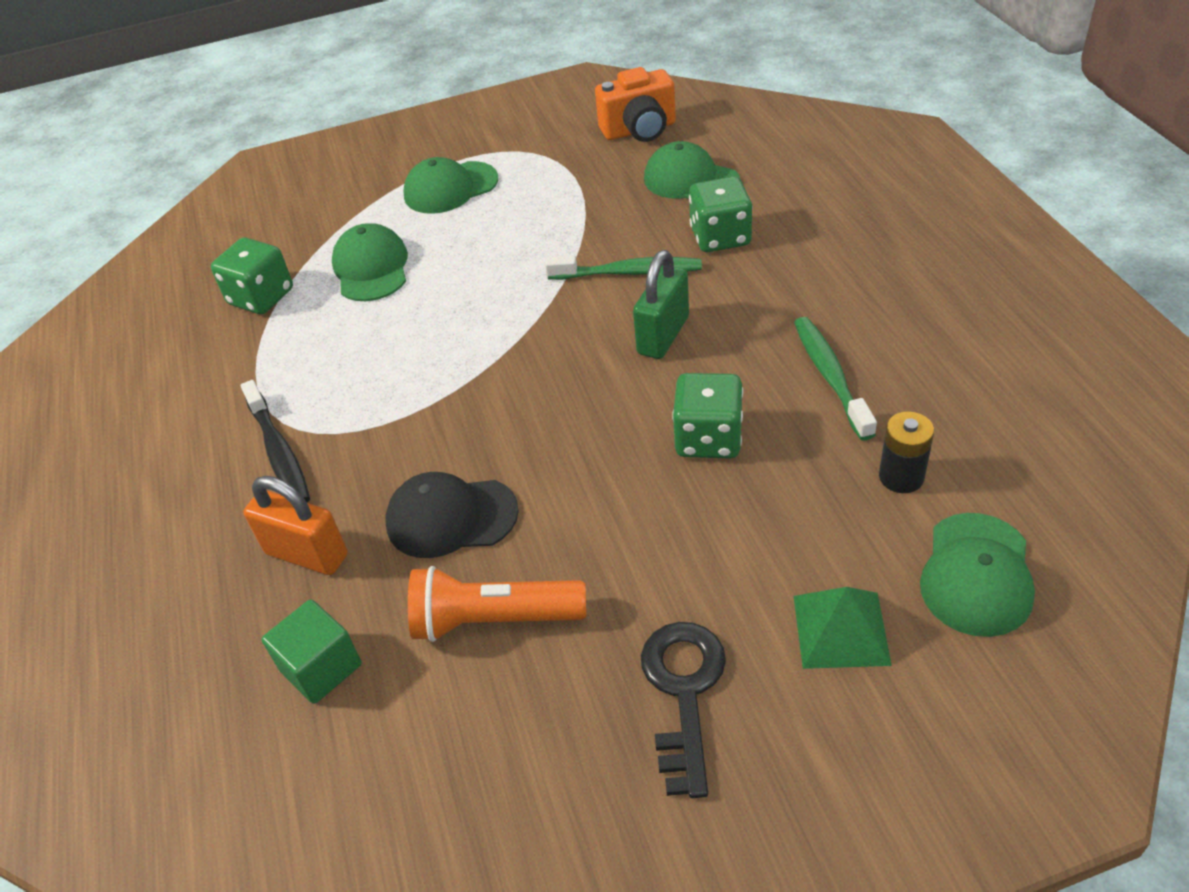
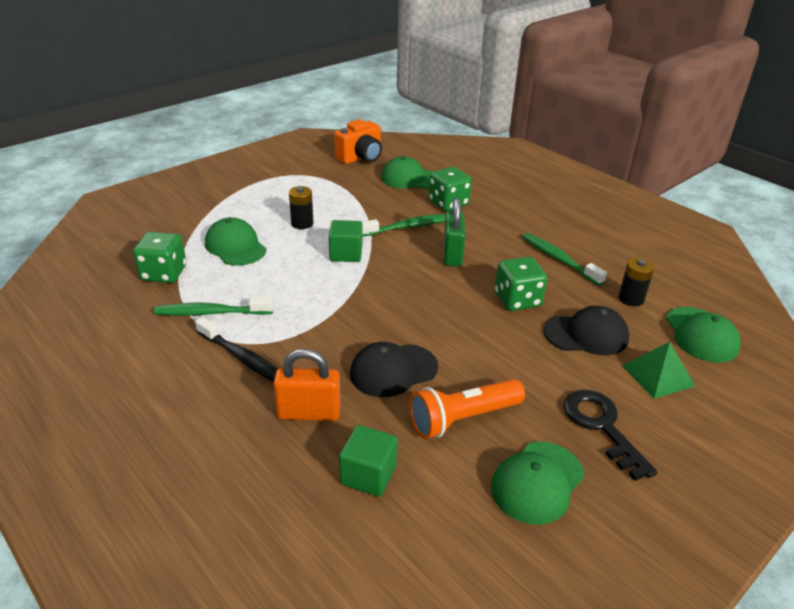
camera: 30 degrees left, 10 degrees down
(281, 371) = (211, 313): none -> green toothbrush
(450, 188) = (259, 198): green cap -> green cap (537, 482)
(481, 242) = (302, 223): none -> black battery
(509, 306) = (346, 254): none -> green cube
(775, 526) = (586, 335): none -> black cap

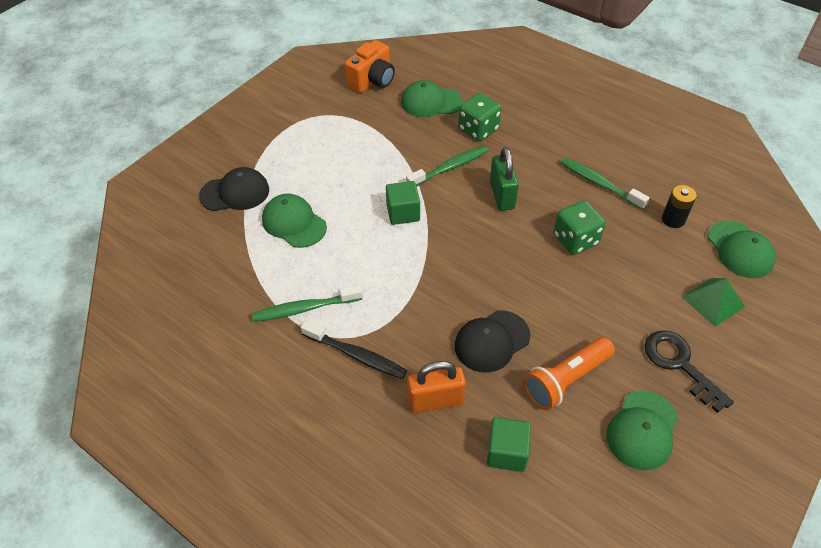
camera: 10 degrees left, 15 degrees up
(164, 273) = (239, 270): green dice -> none
(302, 223) = (347, 181): black battery -> none
(586, 335) = (644, 268): black cap -> black cap (235, 193)

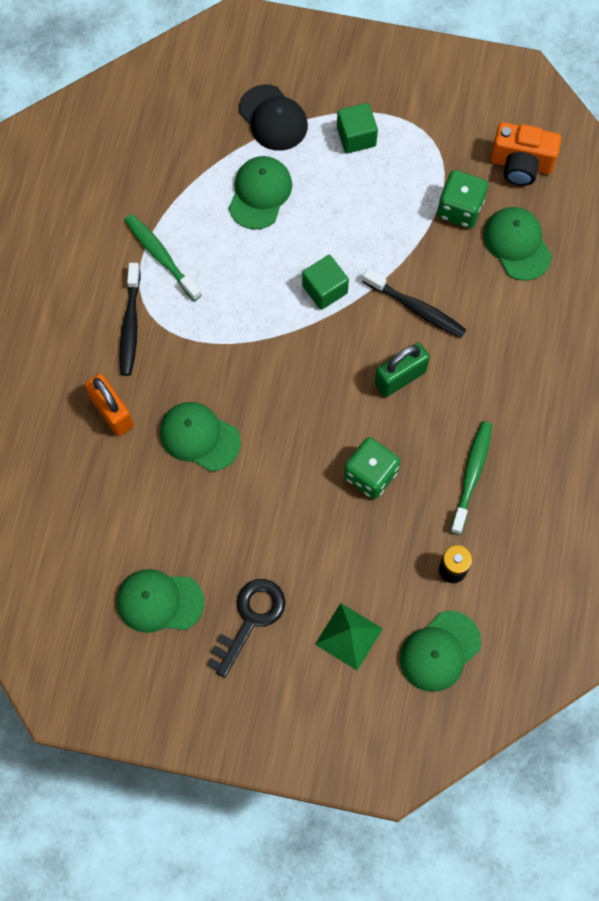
camera: 65 degrees right, 20 degrees up
(450, 167) = (416, 308): green toothbrush -> black toothbrush
(478, 130) = (495, 314): green dice -> green dice (460, 209)
(492, 341) = (199, 437): black cap -> green cap
(506, 452) = (87, 491): green cube -> green cube (356, 137)
(566, 380) = (184, 518): orange flashlight -> none

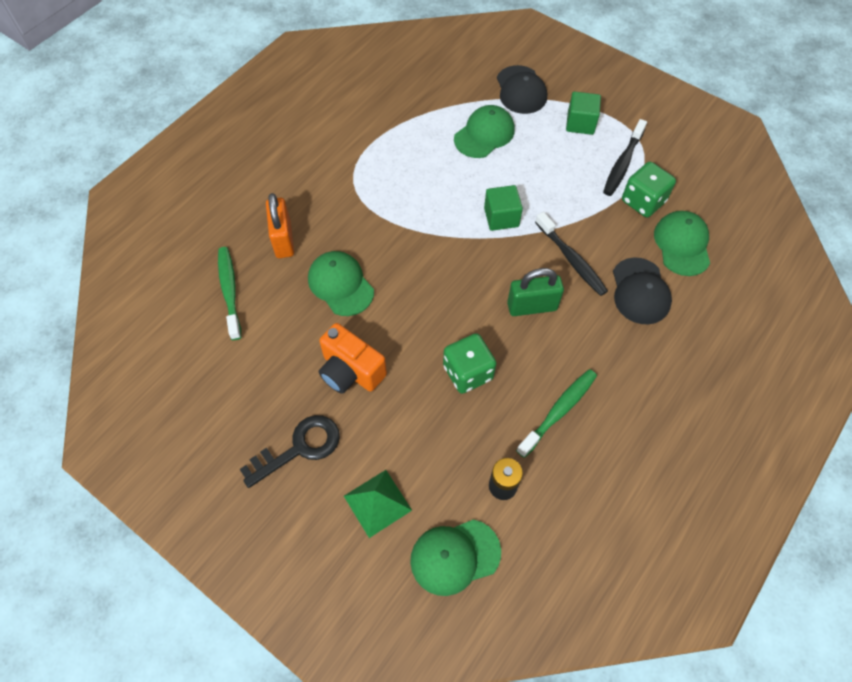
camera: 25 degrees right, 10 degrees down
(130, 325) = (334, 185): black toothbrush -> black toothbrush (622, 163)
(159, 601) = (233, 398): green cap -> none
(161, 256) = (385, 148): green toothbrush -> green toothbrush (229, 291)
(497, 315) = (640, 291): none -> black cap
(521, 164) = (710, 188): orange camera -> orange camera (350, 371)

